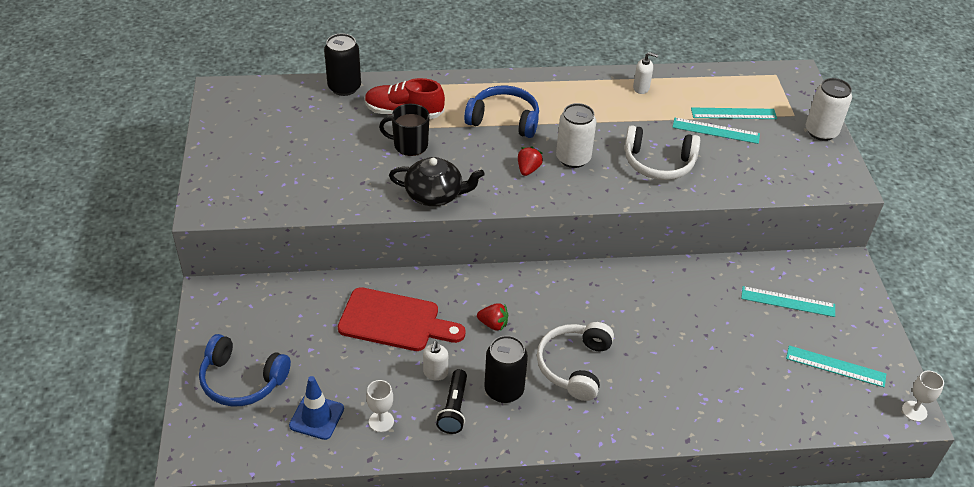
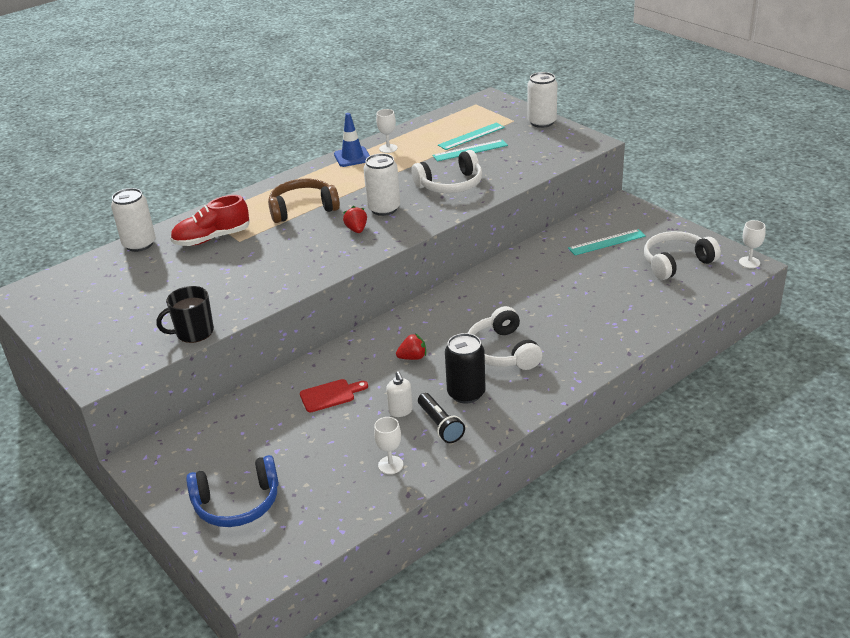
camera: 30 degrees left, 10 degrees down
(316, 417) = (332, 492): blue traffic cone -> blue traffic cone (352, 157)
(344, 87) = (139, 244): black can -> white can
(395, 321) = (330, 395): red cutting board -> red cutting board, size x0.54
(410, 145) = (241, 256): black mug -> black mug (194, 332)
(435, 194) = (298, 277): black teapot -> none
(504, 120) = (303, 209): blue headphones -> brown headphones
(641, 88) = (388, 148): white soap dispenser -> white goblet
(835, 366) = (676, 263): turquoise ruler -> white headphones

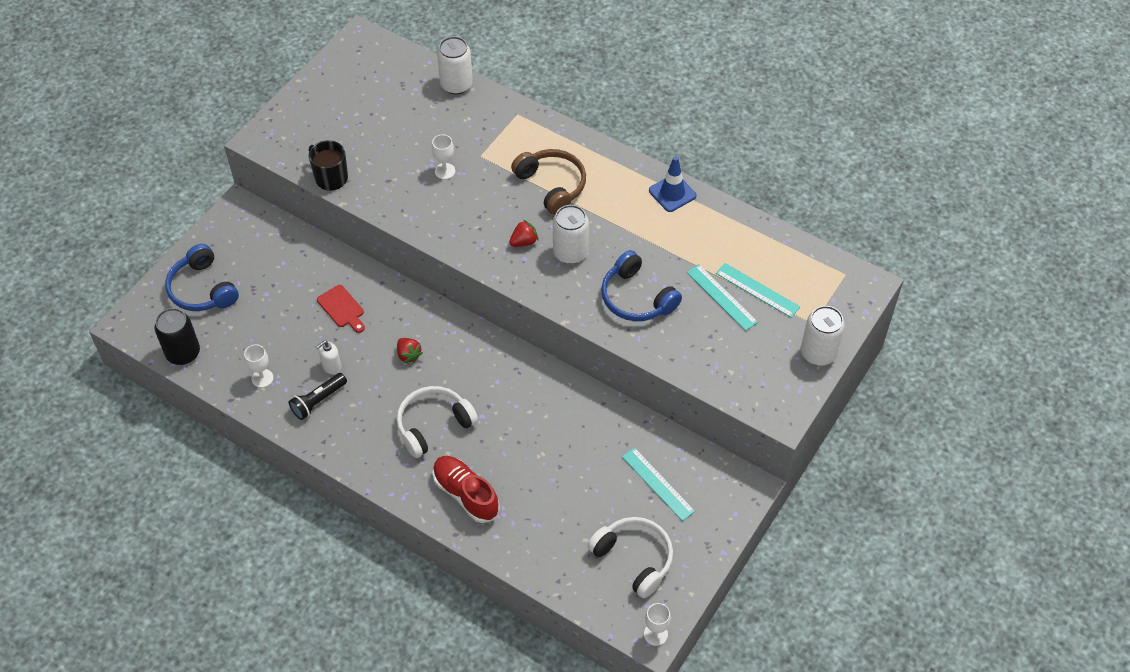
camera: 70 degrees right, 20 degrees up
(212, 238) = (479, 134): red shoe -> red shoe (466, 494)
(388, 148) = (702, 219): white goblet -> white goblet (445, 171)
(450, 185) = (636, 298): white headphones -> blue headphones
(466, 393) = (365, 410): black can -> black can (183, 353)

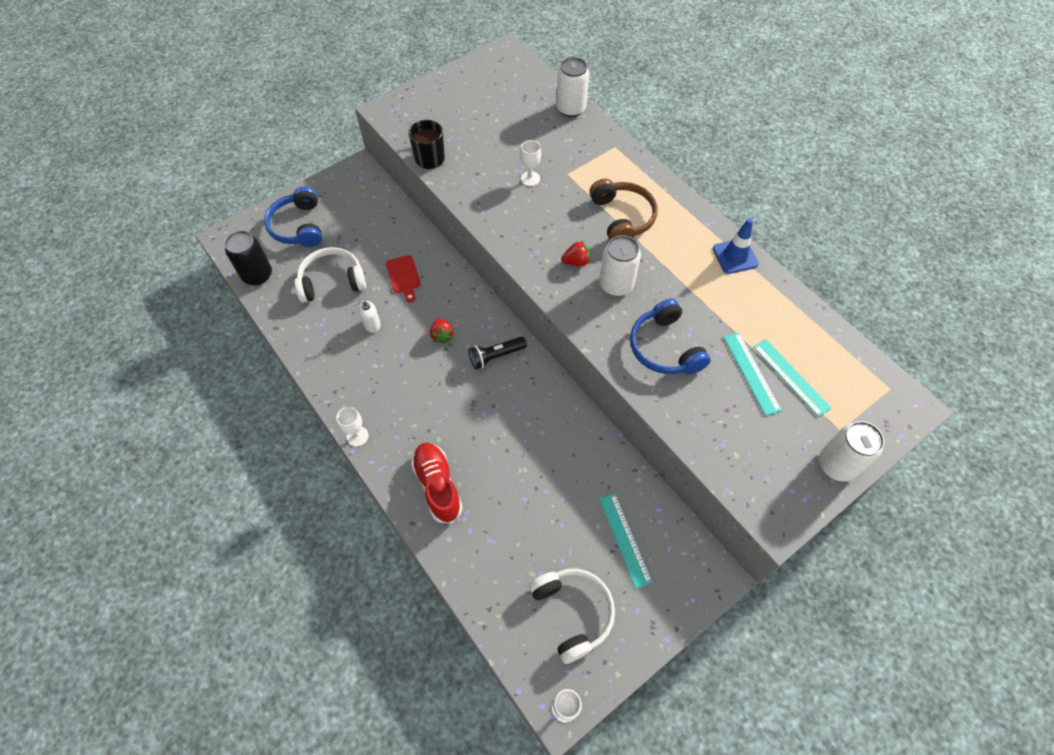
camera: 20 degrees right, 5 degrees up
(262, 378) = (310, 317): white goblet -> white goblet (357, 436)
(318, 401) = (347, 352): black flashlight -> black flashlight (496, 356)
(433, 425) = (436, 408): white headphones -> white headphones (332, 281)

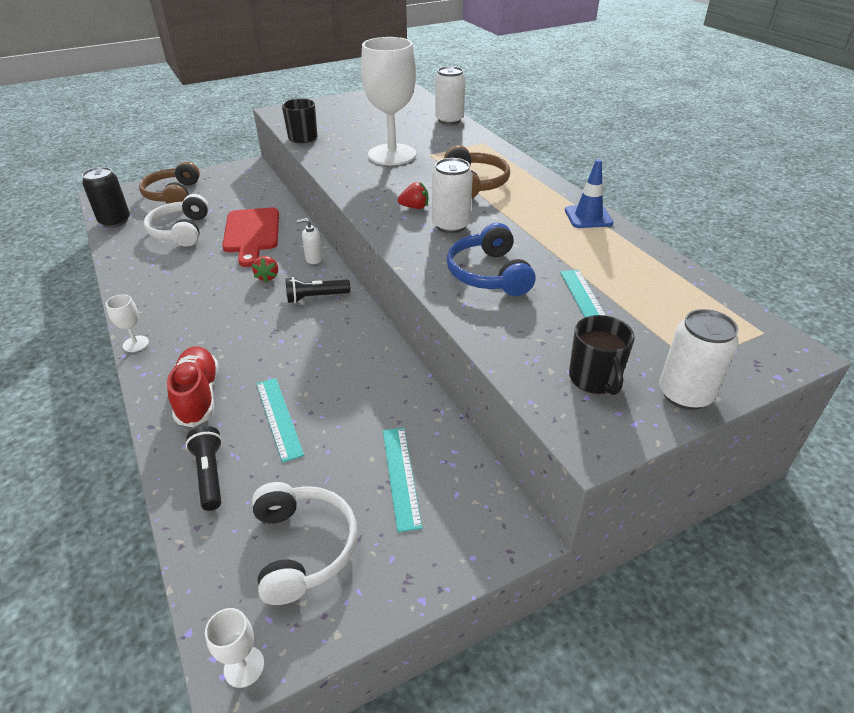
camera: 10 degrees right, 20 degrees down
(299, 226) = (173, 194): blue headphones -> brown headphones
(332, 281) = (181, 231): white headphones -> white headphones turned 90 degrees counterclockwise
(372, 325) = (201, 263): white soap dispenser -> white soap dispenser (314, 259)
(404, 276) = (252, 233): red cutting board -> red cutting board, size x1.84
(480, 562) = (210, 474): none -> black flashlight
(530, 178) = (392, 155): white goblet -> white goblet, size x2.47
(770, 458) = (594, 378): none -> black mug
(791, 377) = (635, 310): turquoise ruler -> turquoise ruler (278, 418)

